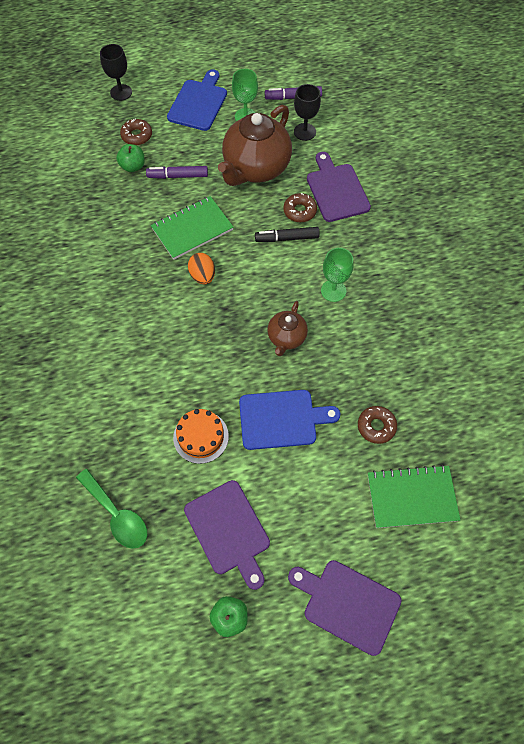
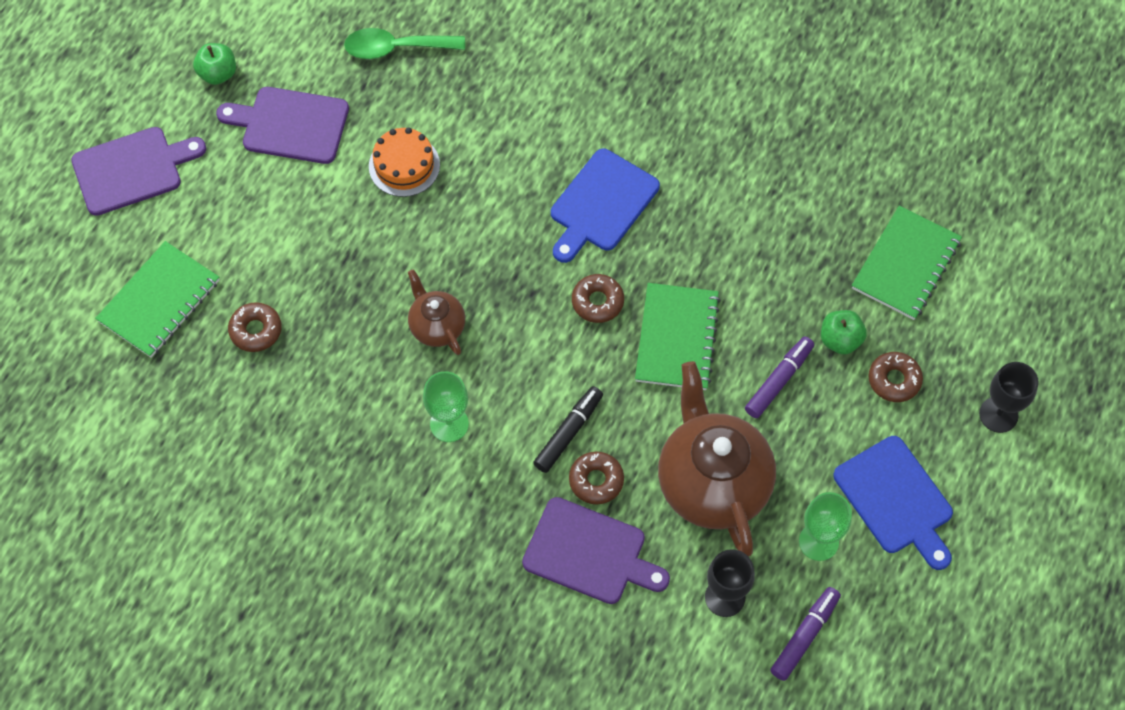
camera: 130 degrees right, 0 degrees up
(65, 166) = (906, 264): none -> green notebook
(202, 276) = (597, 302): orange egg -> brown donut
(282, 419) = (351, 250): blue cutting board -> blue cutting board (601, 204)

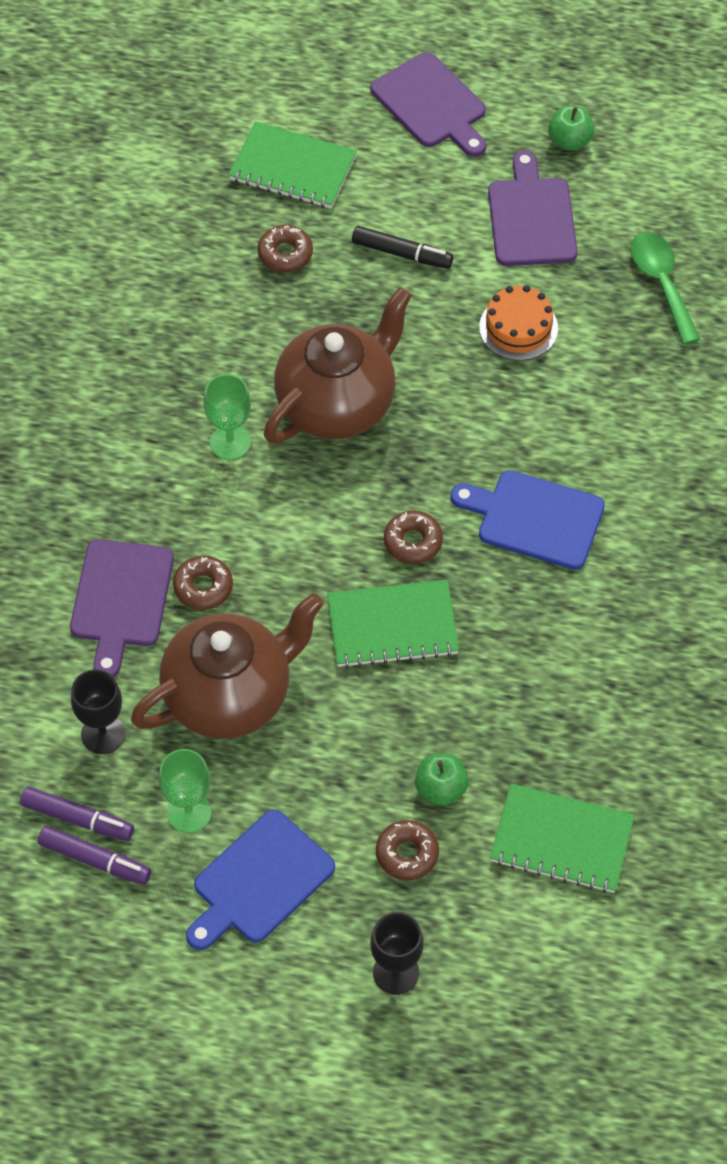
camera: 75 degrees right, 5 degrees down
(437, 326) = (337, 404): brown teapot -> brown teapot, size x1.95
(568, 433) = (250, 549): black marker -> black marker (401, 253)
(778, 381) = (371, 736): purple marker -> purple marker (95, 860)

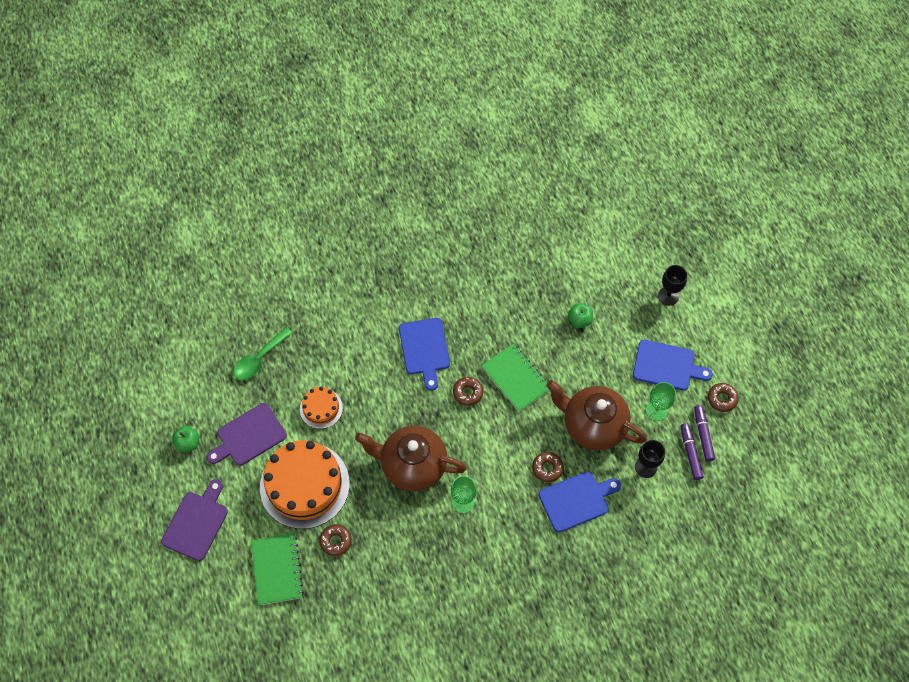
camera: 120 degrees left, 5 degrees up
(121, 599) = (576, 500): purple cutting board -> blue cutting board
(401, 253) = (304, 485): black marker -> orange cake
(407, 854) = (616, 318): brown donut -> brown donut (722, 399)
(561, 840) = (572, 265): green notebook -> none

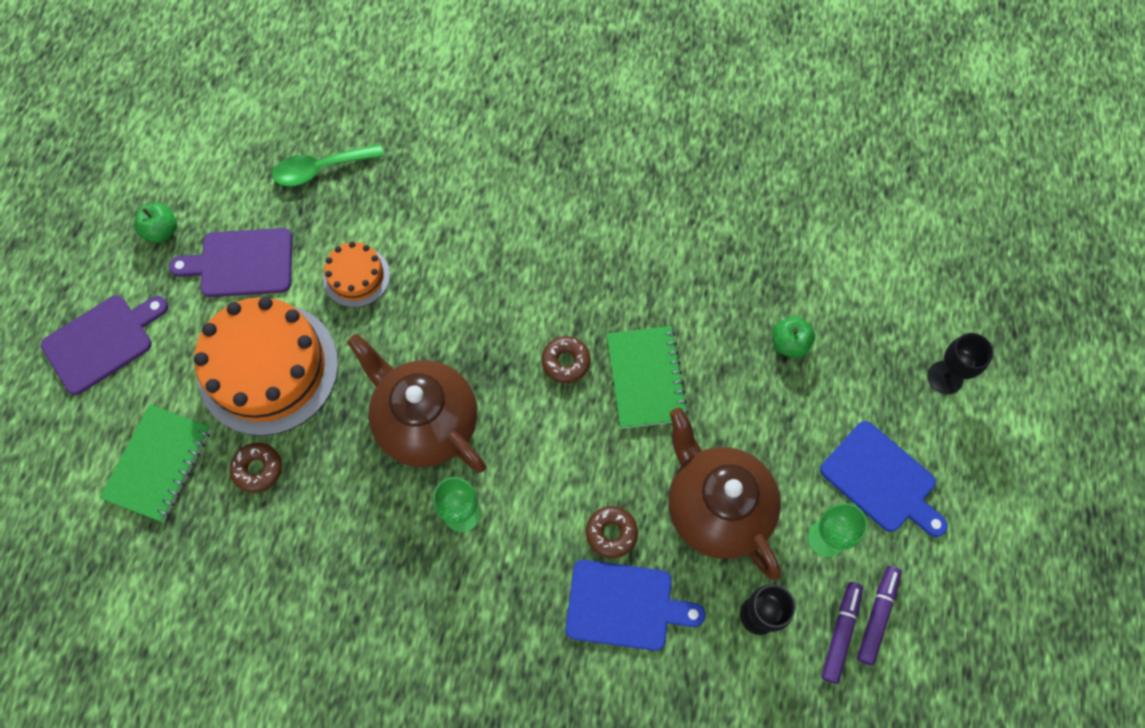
camera: 30 degrees right, 5 degrees up
(425, 349) = (544, 270): blue cutting board -> none
(722, 399) = (939, 577): brown donut -> none

